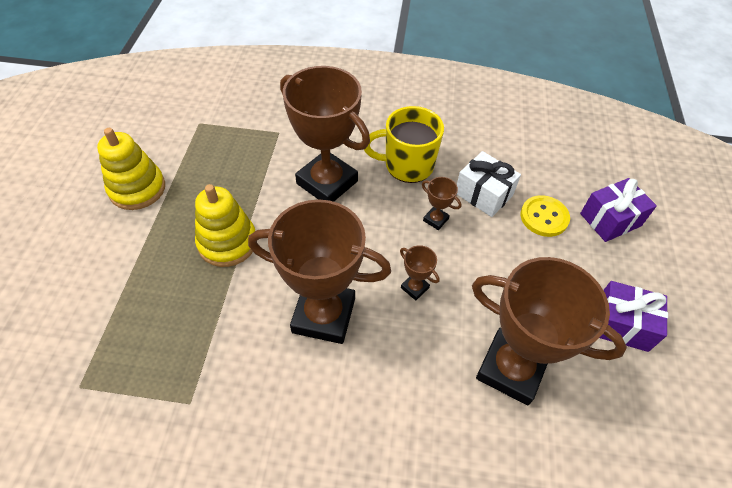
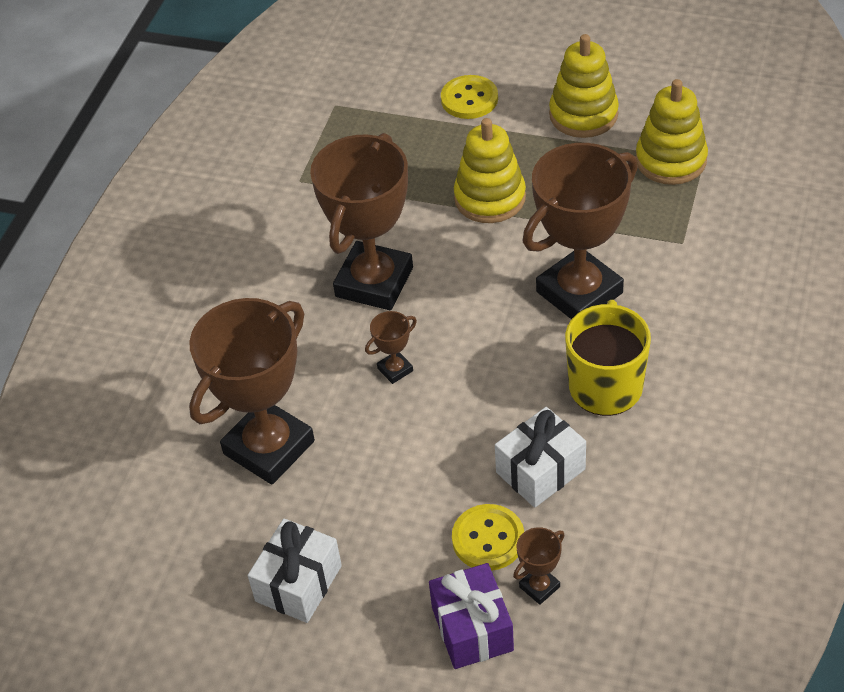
camera: 105 degrees right, 5 degrees down
(99, 268) = (469, 99): none -> yellow button
(197, 139) = (671, 160): none -> yellow stacking toy
(435, 220) = (499, 405): brown trophy -> brown trophy (539, 587)
(621, 324) = (298, 583): purple gift -> white gift

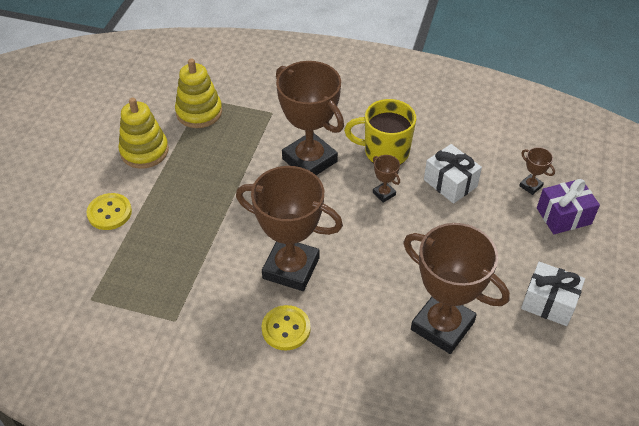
camera: 95 degrees left, 0 degrees up
(395, 369) = (372, 255): brown trophy -> brown trophy (384, 194)
(488, 539) = (502, 208): yellow button -> yellow button (286, 329)
(490, 198) = (217, 202): yellow stacking toy -> none

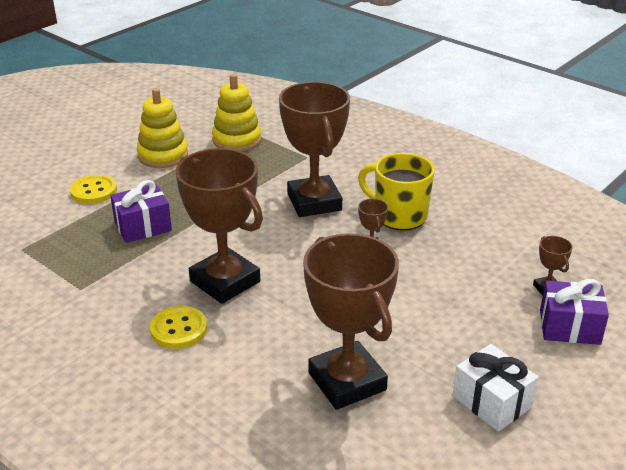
camera: 25 degrees right, 15 degrees down
(182, 236) = (143, 226): none -> purple gift
(450, 183) = (452, 260): white gift -> none

